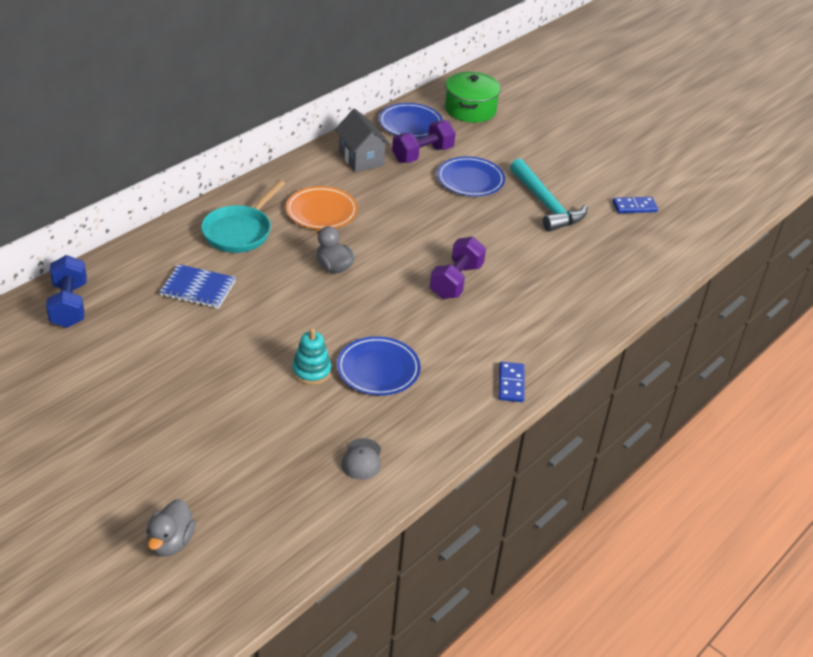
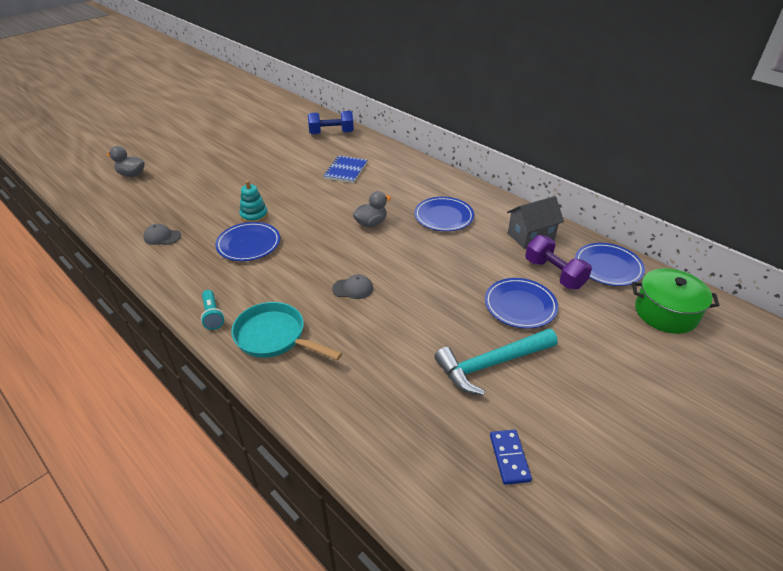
camera: 95 degrees right, 0 degrees up
(240, 231) = (411, 182): turquoise pan -> turquoise pan (274, 337)
(321, 211) = (443, 217): orange plate -> blue plate
(456, 281) = (353, 288): purple dumbbell -> grey cap
(511, 384) = (212, 315): blue domino -> turquoise flashlight

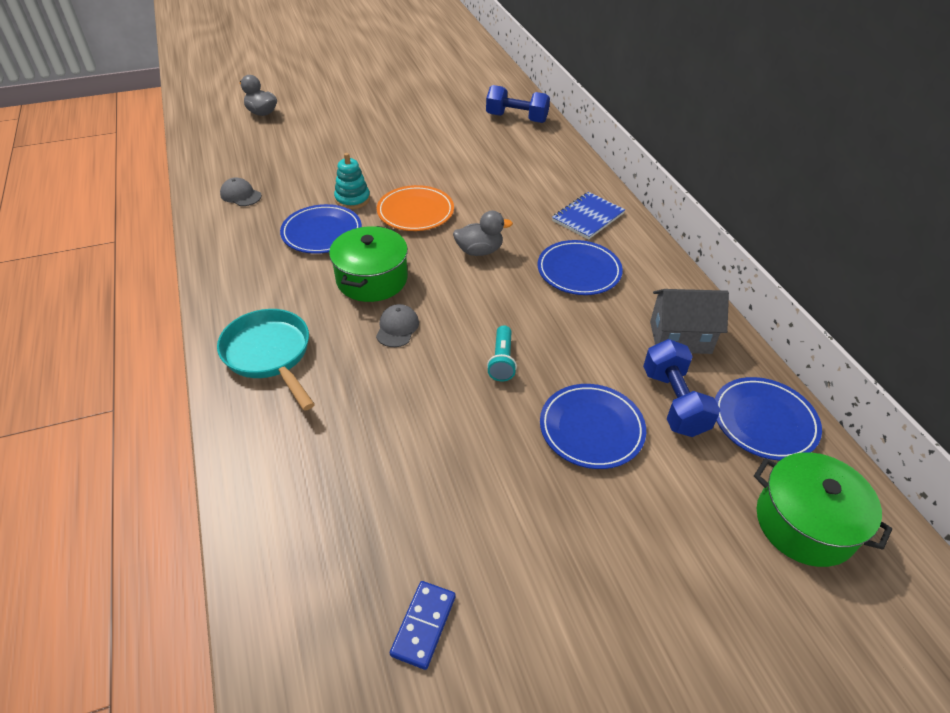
camera: 25 degrees right, 5 degrees up
(212, 315) = (226, 304): turquoise flashlight -> turquoise flashlight (502, 361)
(307, 211) = (415, 212): none -> orange plate
(310, 263) = (372, 279): none -> green pot
(346, 170) = (499, 172): blue notebook -> blue notebook (588, 217)
(353, 288) = (397, 328): grey cap -> grey cap turned 105 degrees counterclockwise
(491, 364) = (493, 492): turquoise hammer -> none
(554, 274) = (674, 402): purple dumbbell -> blue dumbbell

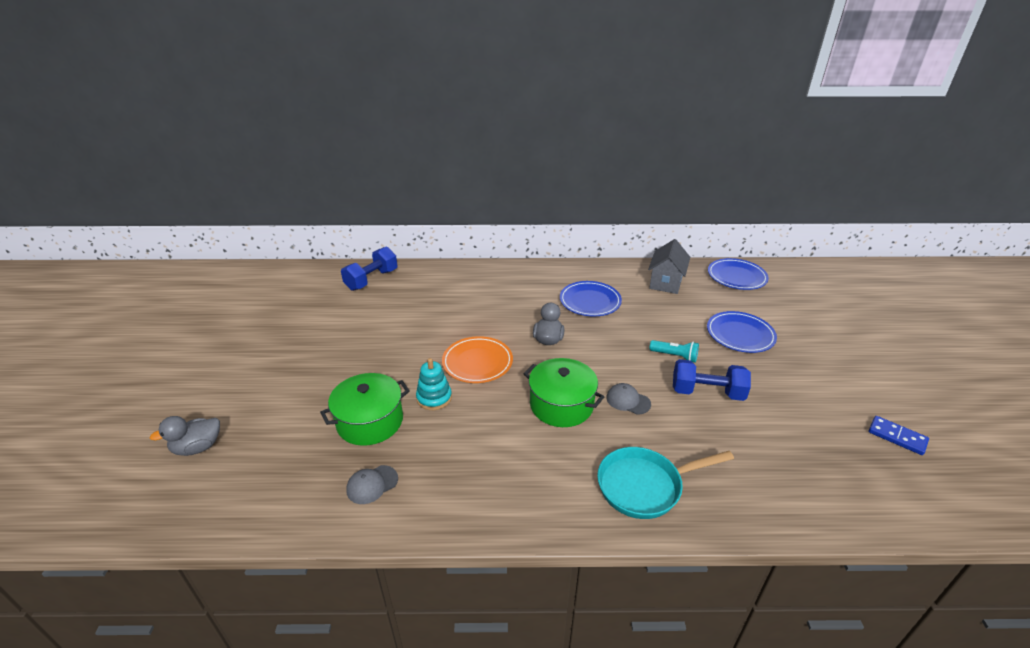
camera: 70 degrees left, 10 degrees down
(322, 232) = (478, 427): blue plate -> none
(588, 217) = (530, 282): blue notebook -> none
(674, 402) = (720, 300): blue dumbbell -> blue dumbbell (707, 392)
(804, 523) = (805, 287): green pot -> green pot (370, 421)

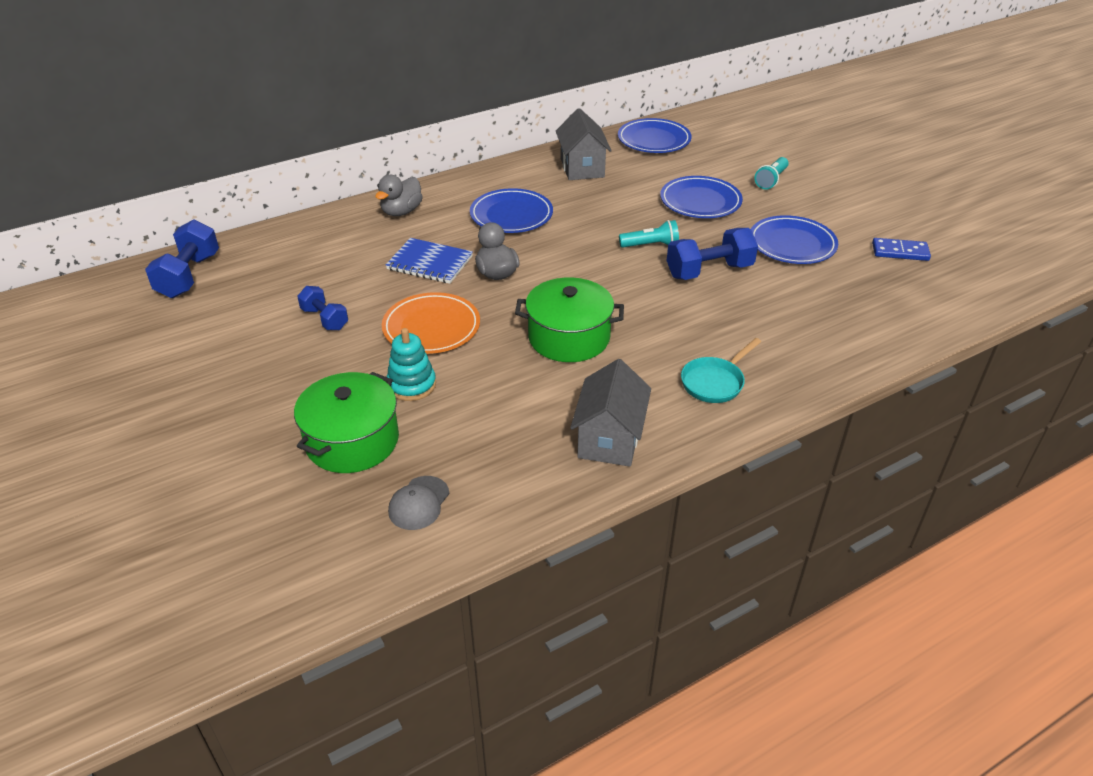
camera: 30 degrees left, 5 degrees up
(198, 447) = (131, 564): grey duck -> grey duck (401, 212)
(420, 333) = (325, 319): none -> blue dumbbell
(511, 317) = (430, 263): none -> blue notebook
(530, 496) = (609, 439): none -> grey house
(628, 401) = (636, 307): grey cap -> none
(645, 486) = (715, 382): turquoise pan -> turquoise pan, size x0.64
(795, 395) = (792, 244): none -> blue plate
(814, 336) = (771, 180): none -> turquoise flashlight

